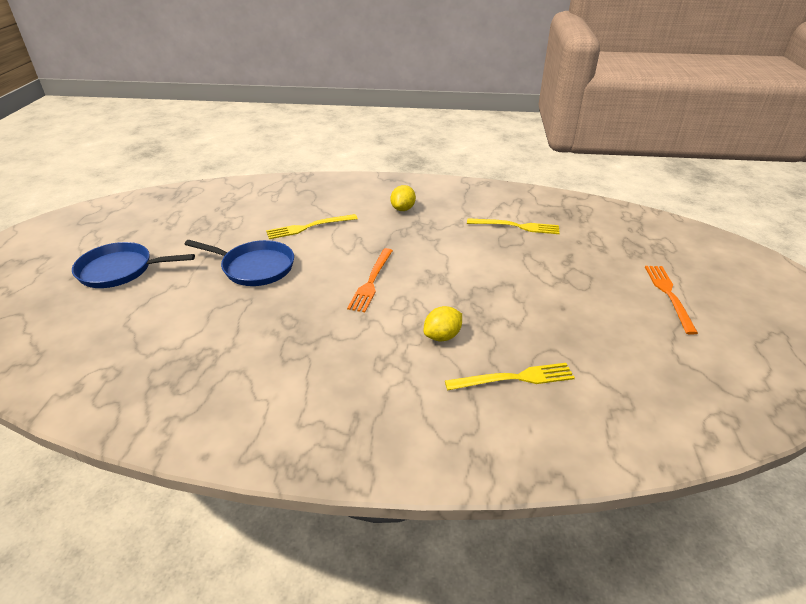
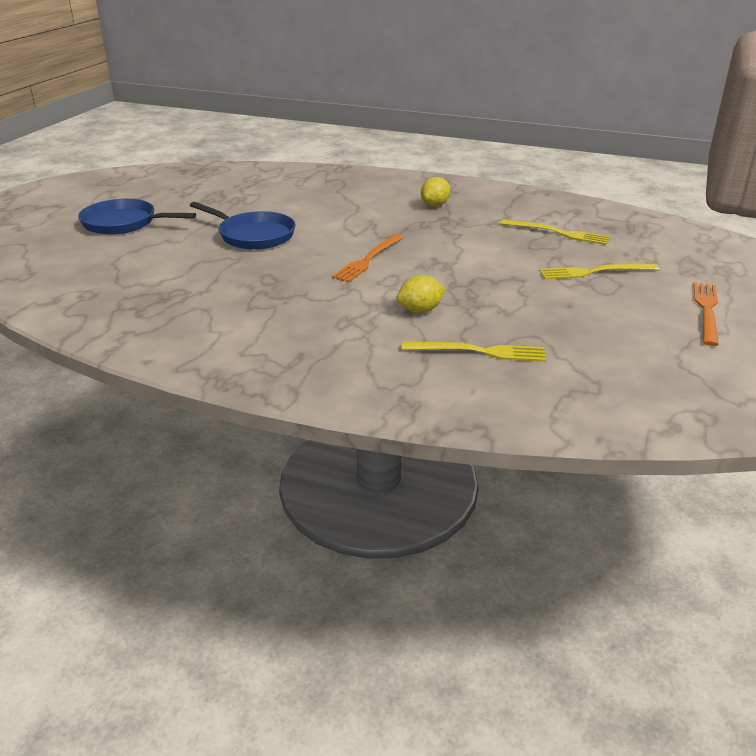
camera: 15 degrees right, 5 degrees down
(309, 227) = (324, 210): yellow fork -> yellow fork (594, 272)

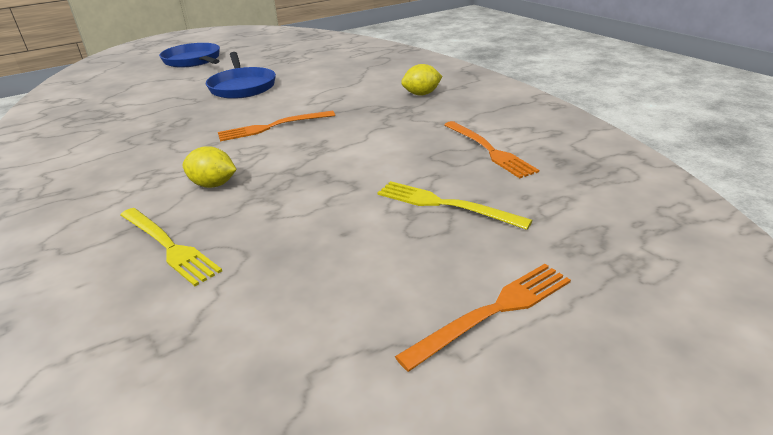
camera: 40 degrees right, 0 degrees up
(558, 233) = (489, 150): yellow fork -> orange fork

